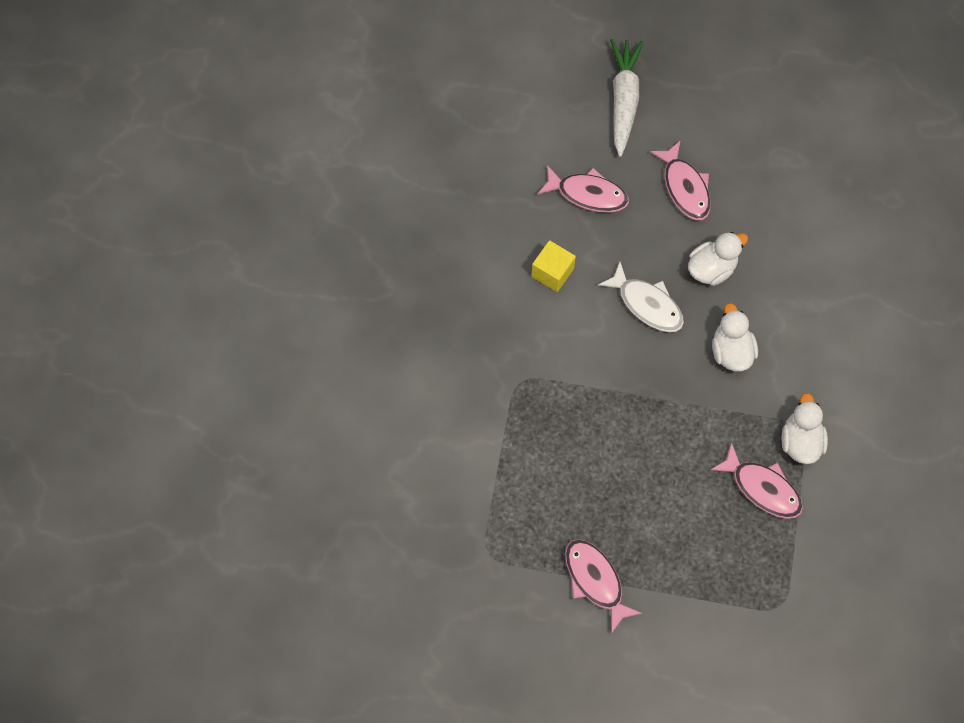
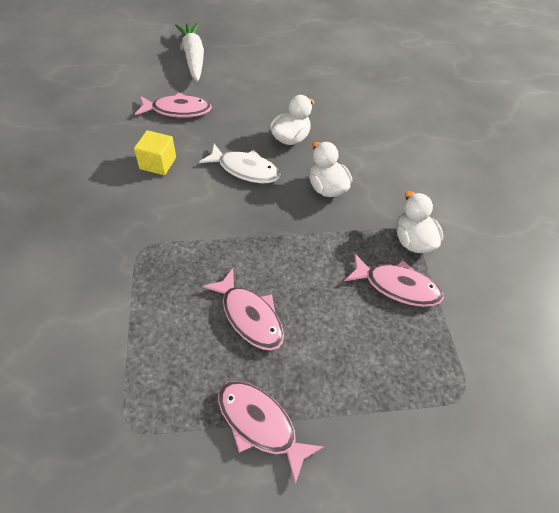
camera: 20 degrees left, 15 degrees down
(684, 188) = (253, 95): pink fish -> pink fish (249, 316)

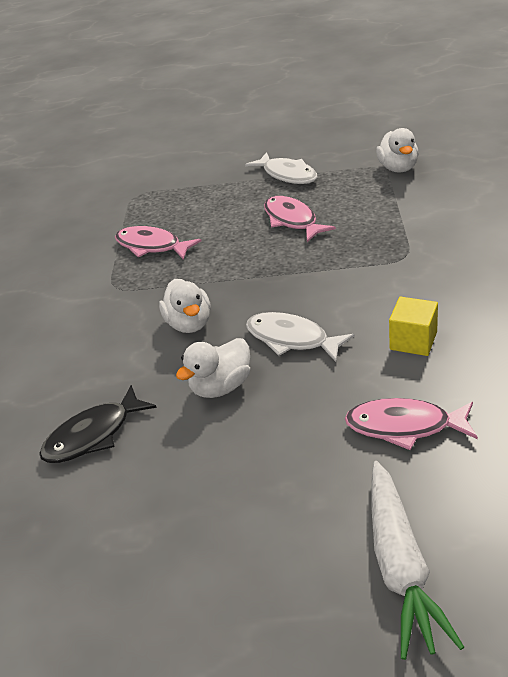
camera: 165 degrees left, 15 degrees down
(260, 424) = (287, 175): pink fish -> white fish
(362, 114) = (93, 435): none -> black fish
(413, 241) = (115, 280): white duck -> white duck (398, 168)

